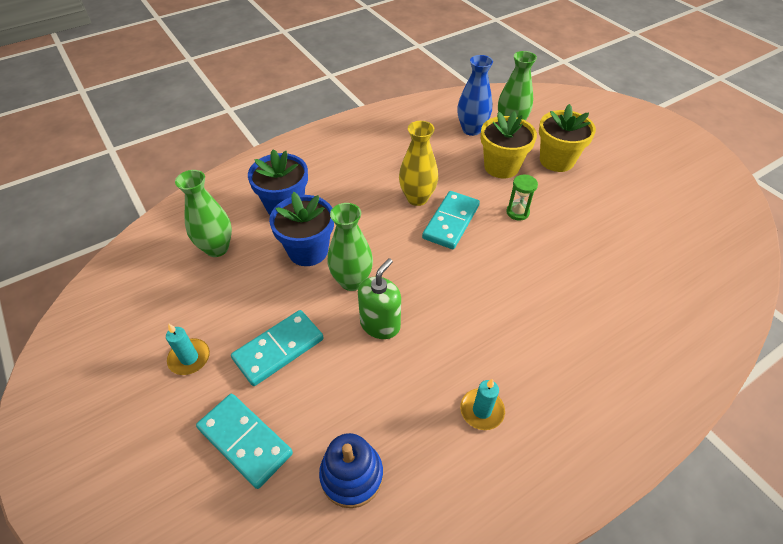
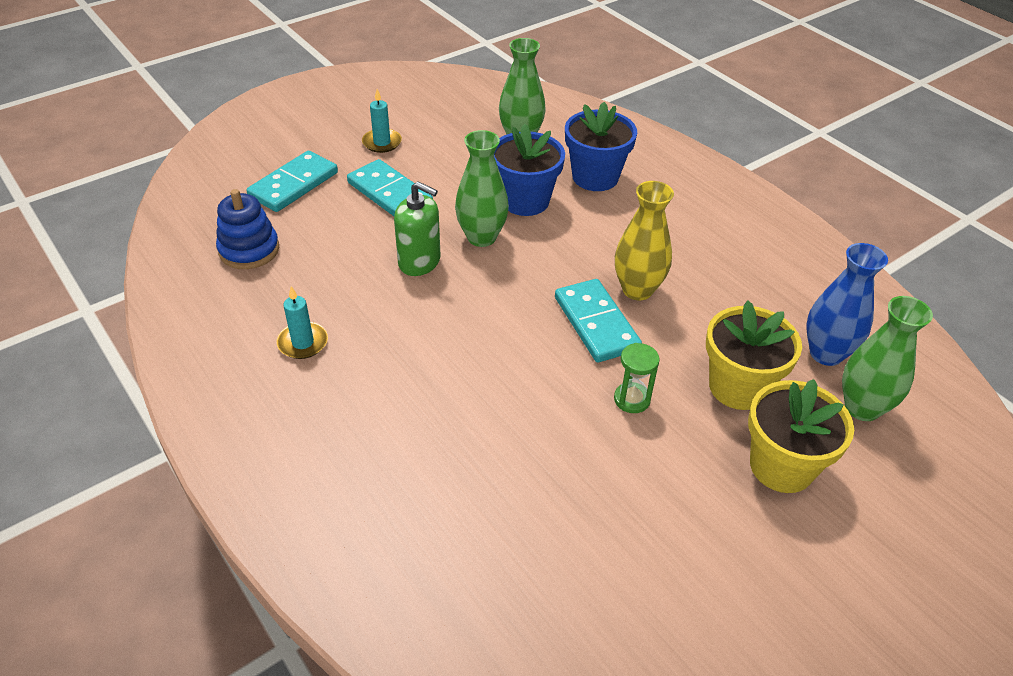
camera: 85 degrees right, 5 degrees down
(451, 222) = (596, 323): turquoise domino -> turquoise domino turned 45 degrees clockwise

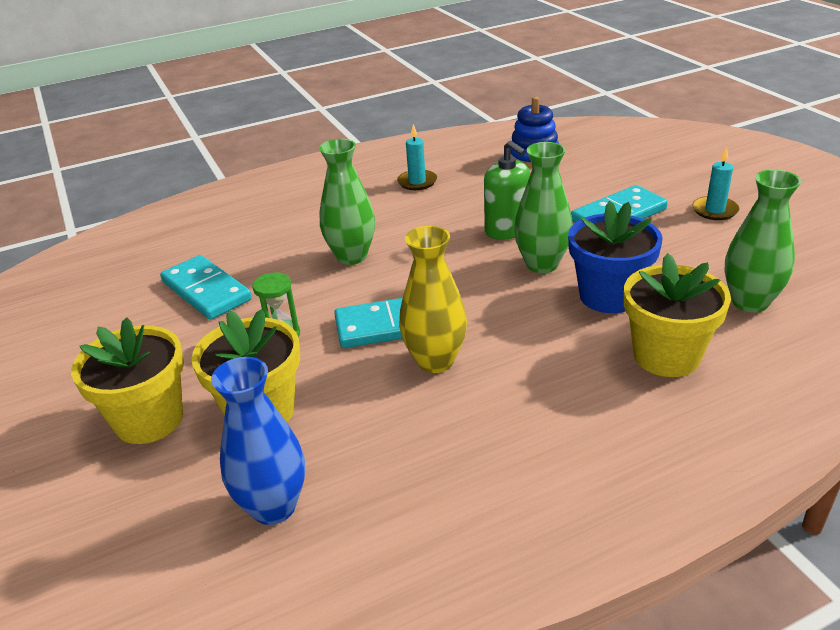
camera: 105 degrees right, 10 degrees down
(293, 184) = (629, 169): turquoise domino -> turquoise domino (206, 291)
(419, 262) = (507, 230): green soap dispenser -> green soap dispenser turned 75 degrees counterclockwise
(595, 177) = (666, 356): blue flower pot -> yellow flower pot
(862, 407) = (177, 514): green vase -> green vase (352, 256)

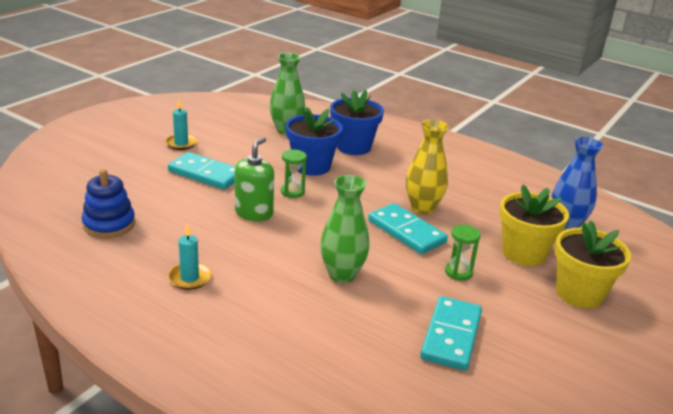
camera: 125 degrees left, 5 degrees down
(542, 264) = (292, 192): green vase -> green hourglass
(666, 356) = (353, 147): yellow flower pot -> blue flower pot

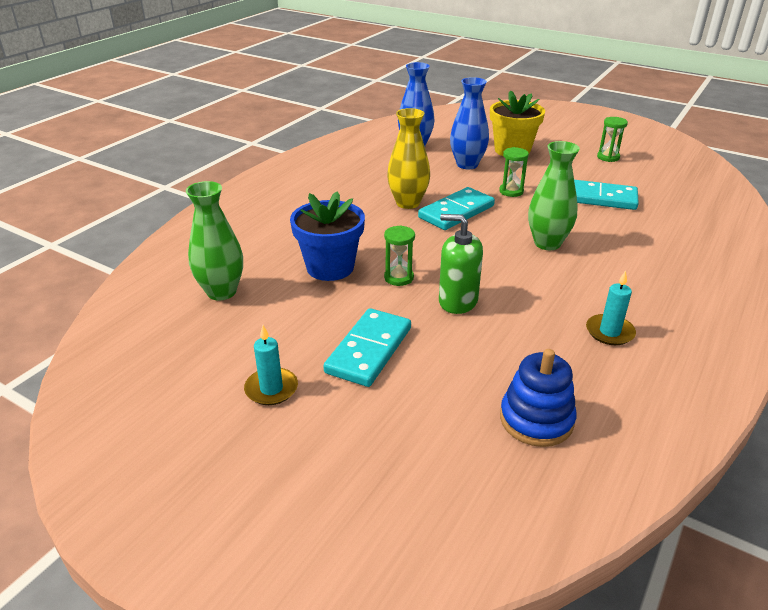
camera: 90 degrees left, 5 degrees up
(353, 147) = (272, 240): blue flower pot -> none
(523, 253) = (467, 165): yellow flower pot -> blue vase
(588, 379) = (608, 157): none -> green hourglass

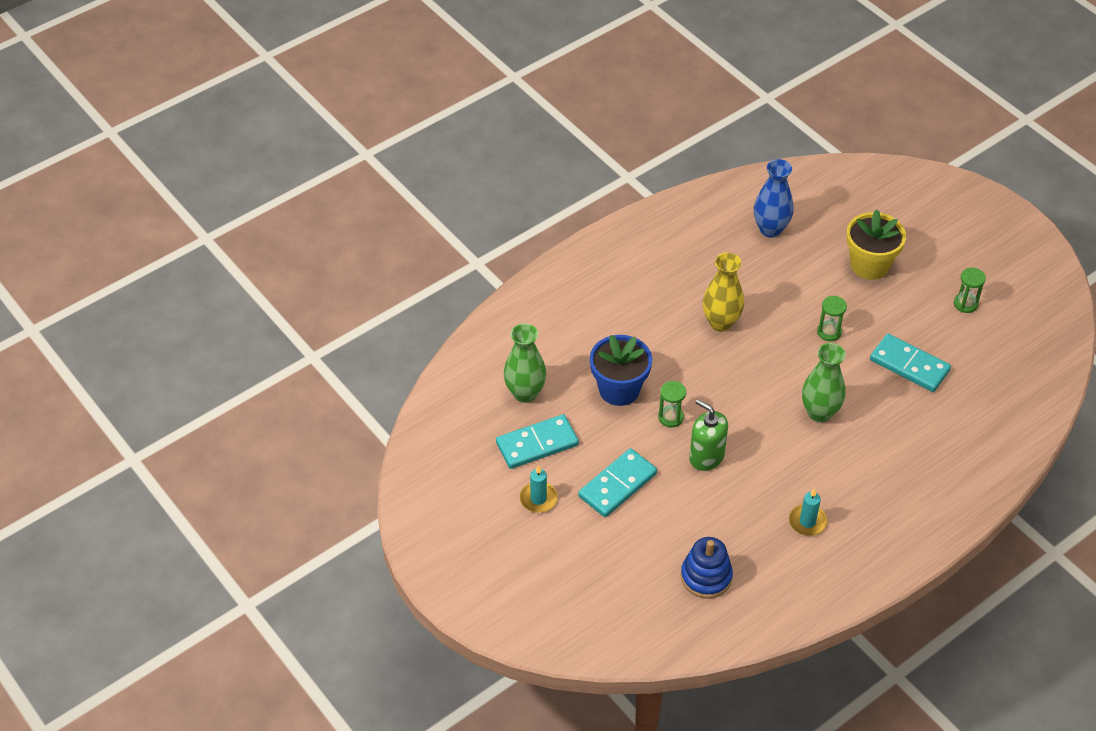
camera: 20 degrees right, 15 degrees up
(456, 212) = (760, 348): turquoise domino -> turquoise domino (537, 444)
(467, 165) = (808, 277): blue vase -> none

